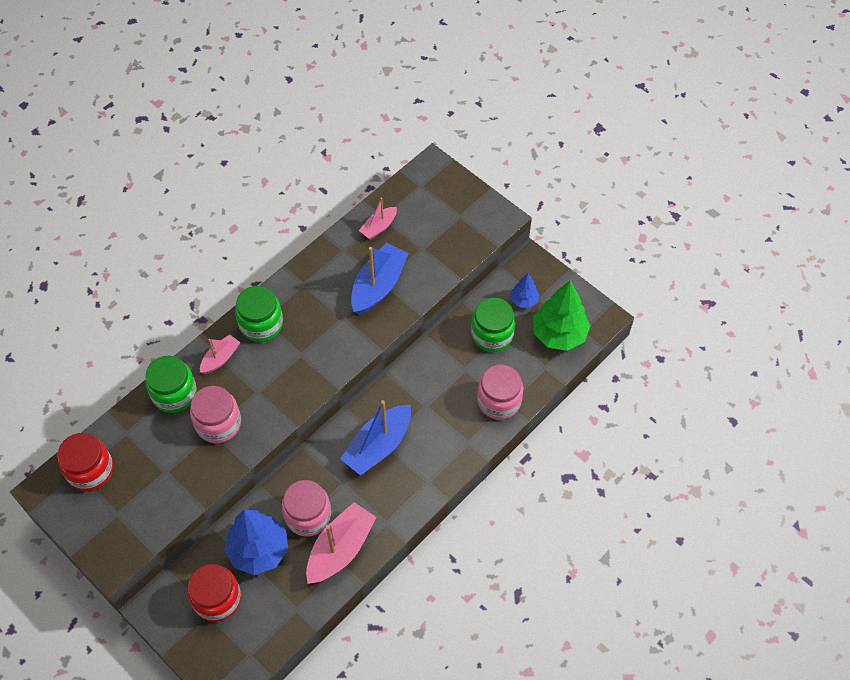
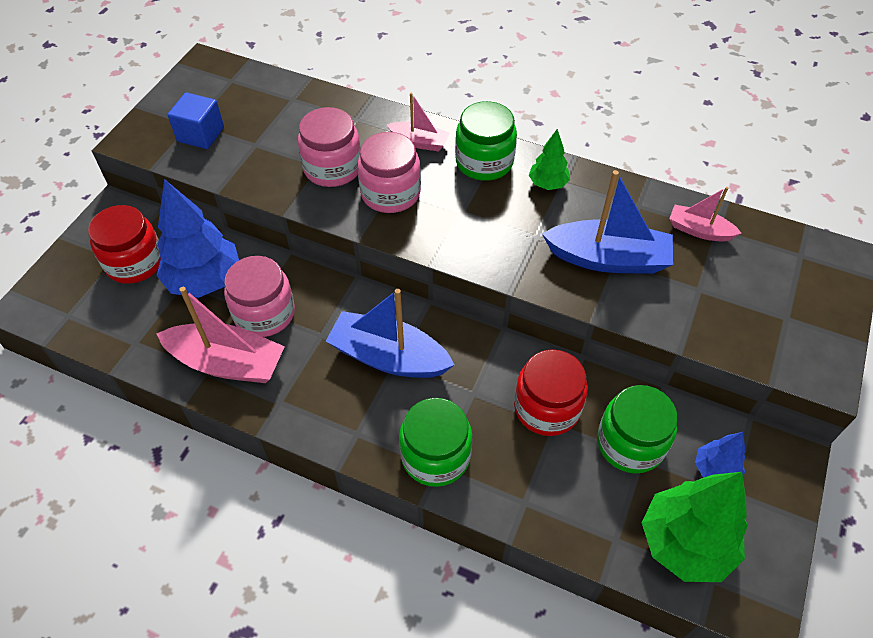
camera: 70 degrees right, 5 degrees down
(90, 470) = (237, 88): red jar -> red jar (547, 407)
(133, 509) = (201, 134): none -> blue cube
(174, 393) = (356, 119): green jar -> green jar (435, 456)
(300, 293) = (547, 184): none -> green tree
(499, 401) = (523, 488): pink jar -> pink jar (390, 193)

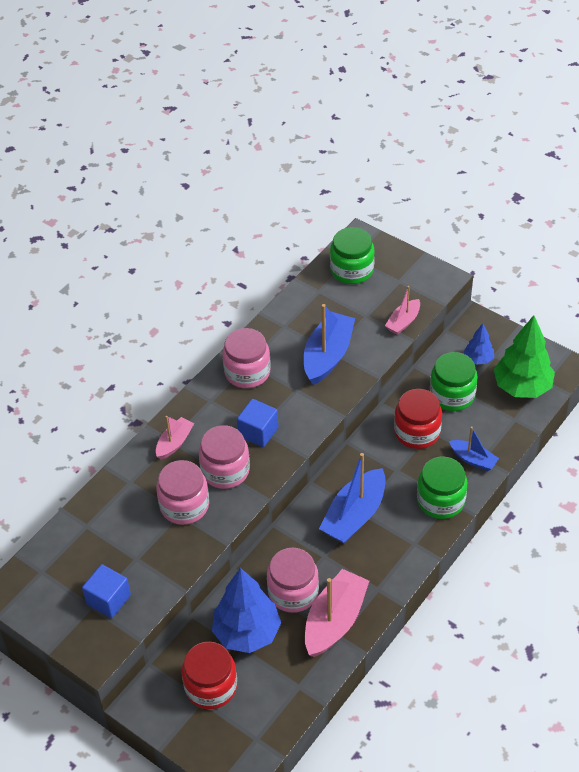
camera: 75 degrees left, 5 degrees down
(457, 212) = (258, 432): none -> blue cube
(484, 162) = (211, 405): green jar -> green jar (352, 270)
(519, 489) = (473, 459): none -> blue boat
(547, 184) = (247, 372): green tree -> pink jar
(699, 230) = (316, 301): pink boat -> pink boat (403, 322)

